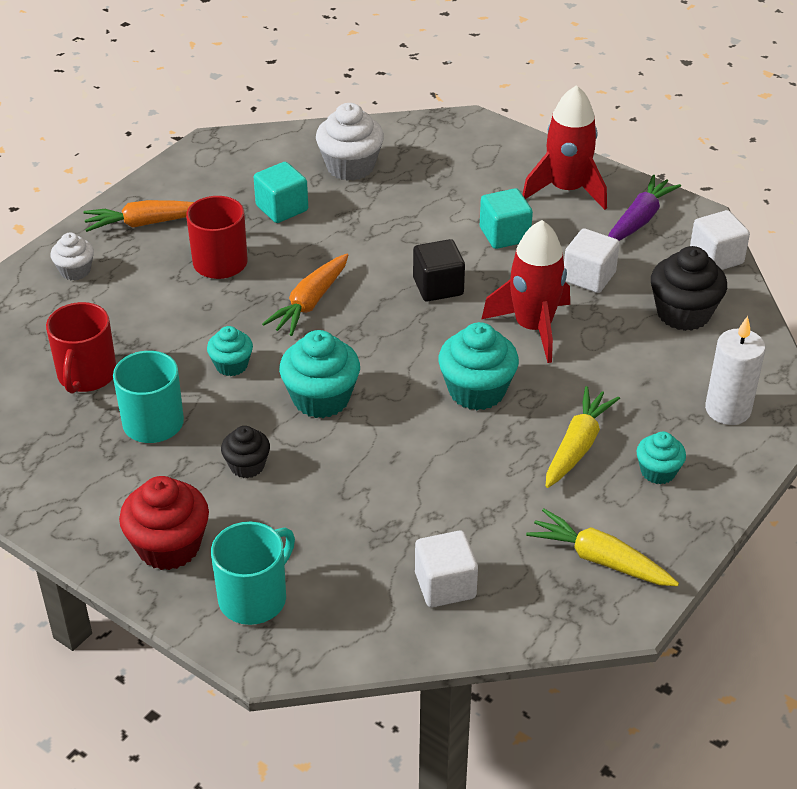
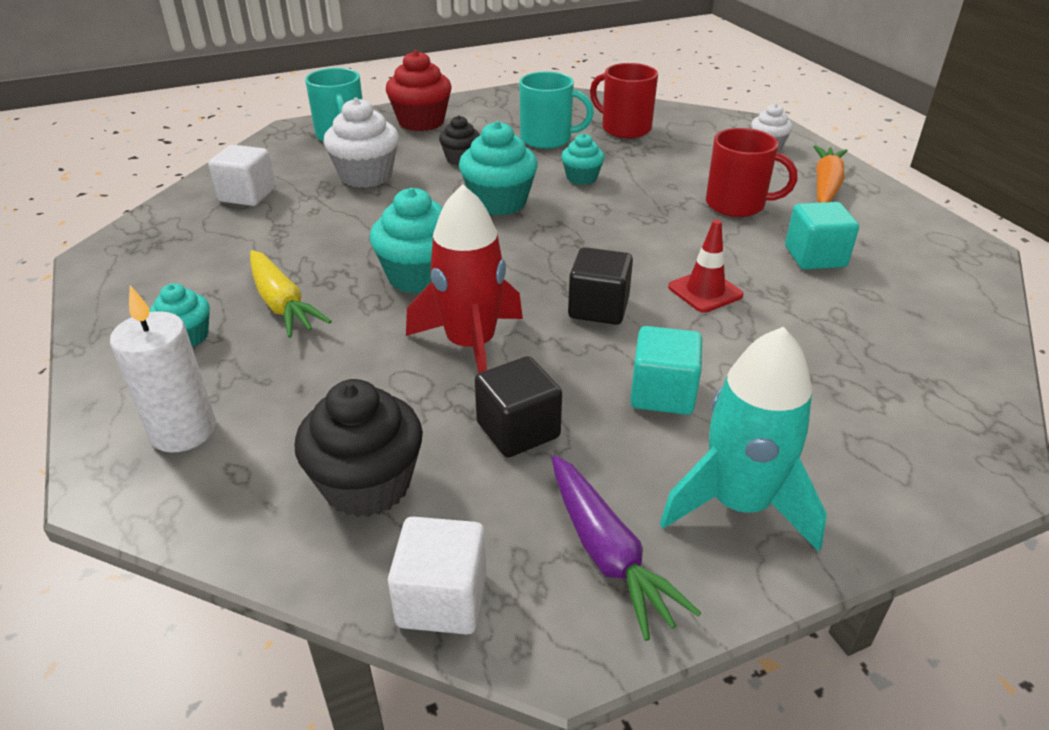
camera: 120 degrees right, 5 degrees down
(310, 302) = (635, 231): orange carrot -> none
(350, 166) = (889, 324): white cupcake -> white cupcake (366, 176)
(374, 246) = (705, 291): none -> red traffic cone
(566, 190) = (738, 504): red rocket -> turquoise rocket
(589, 277) = (518, 430): white cube -> black cube
(600, 559) = (159, 264): yellow carrot -> none

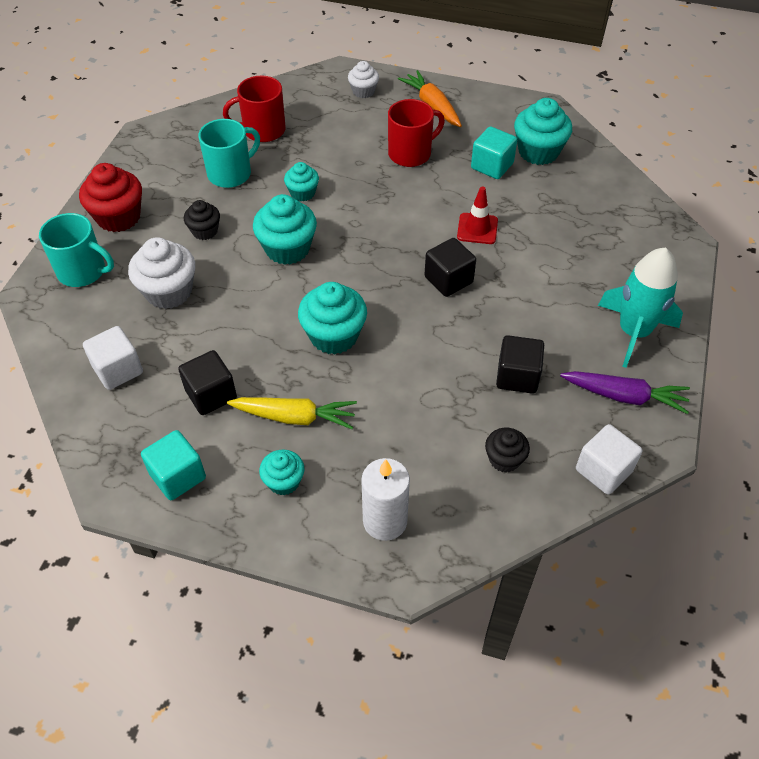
camera: 50 degrees left, 15 degrees up
(264, 248) = (211, 394): none -> black cube
(367, 485) = (504, 459): black cupcake -> black cupcake, size x0.59
(470, 345) = (428, 353): red rocket -> none
(662, 393) = (541, 305): turquoise cube -> turquoise cube (178, 476)
(898, 276) = (538, 152): none -> turquoise cupcake

